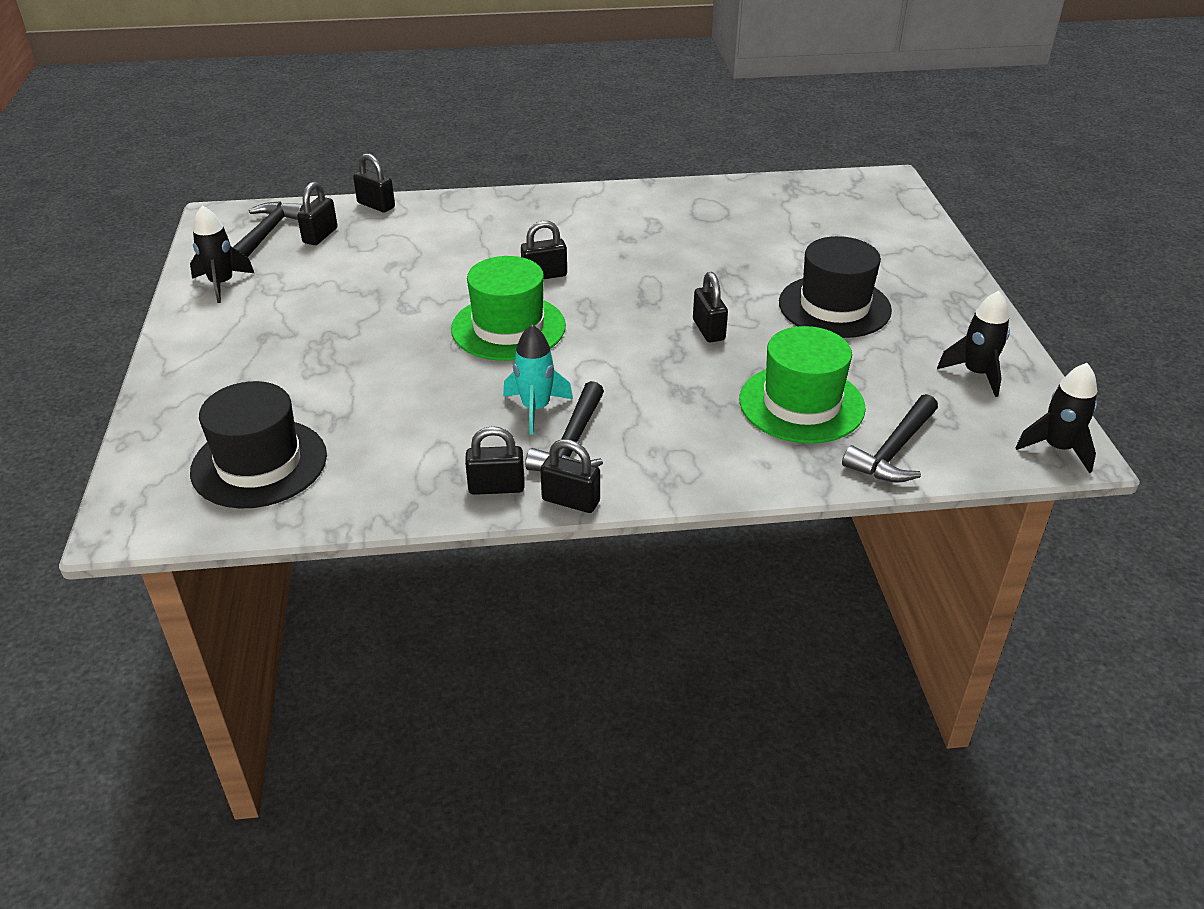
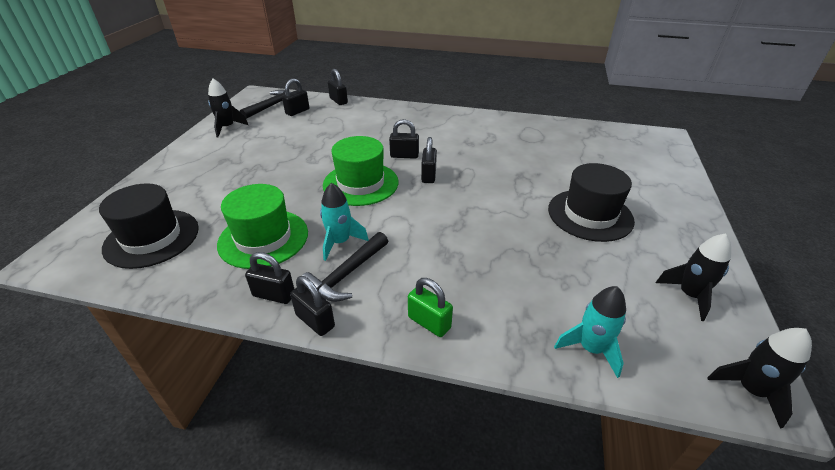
camera: 20 degrees right, 0 degrees up
(707, 469) = (429, 322): none -> green padlock
(708, 330) = (489, 212): black padlock -> black padlock (428, 175)
(801, 404) = (530, 285): green hat -> green hat (263, 238)
(893, 451) = (590, 348): black hammer -> turquoise rocket

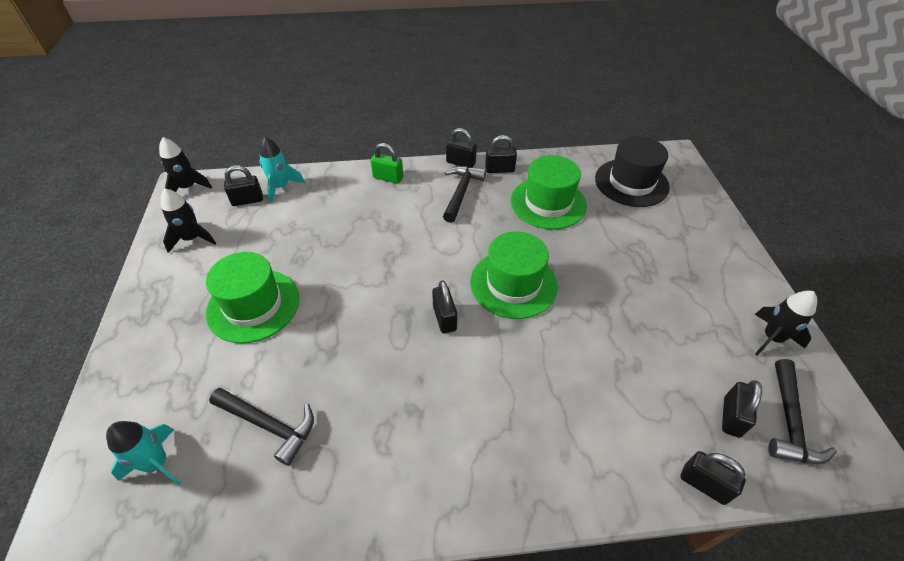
camera: 160 degrees right, 10 degrees up
(340, 242) = (484, 215): turquoise rocket -> turquoise rocket (157, 463)
(404, 155) = (492, 348): black padlock -> black padlock (247, 200)
(561, 153) = (268, 425): none -> black hammer
(590, 215) = (253, 305): black hat -> green hat

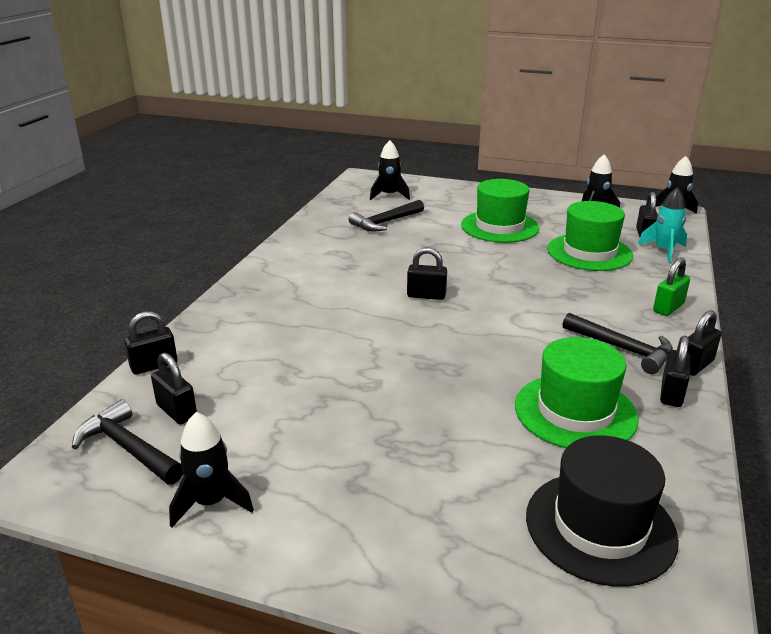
camera: 115 degrees right, 20 degrees down
(157, 463) = (389, 195): turquoise rocket -> black rocket
(513, 284) = (443, 341): green hat -> green hat (589, 252)

